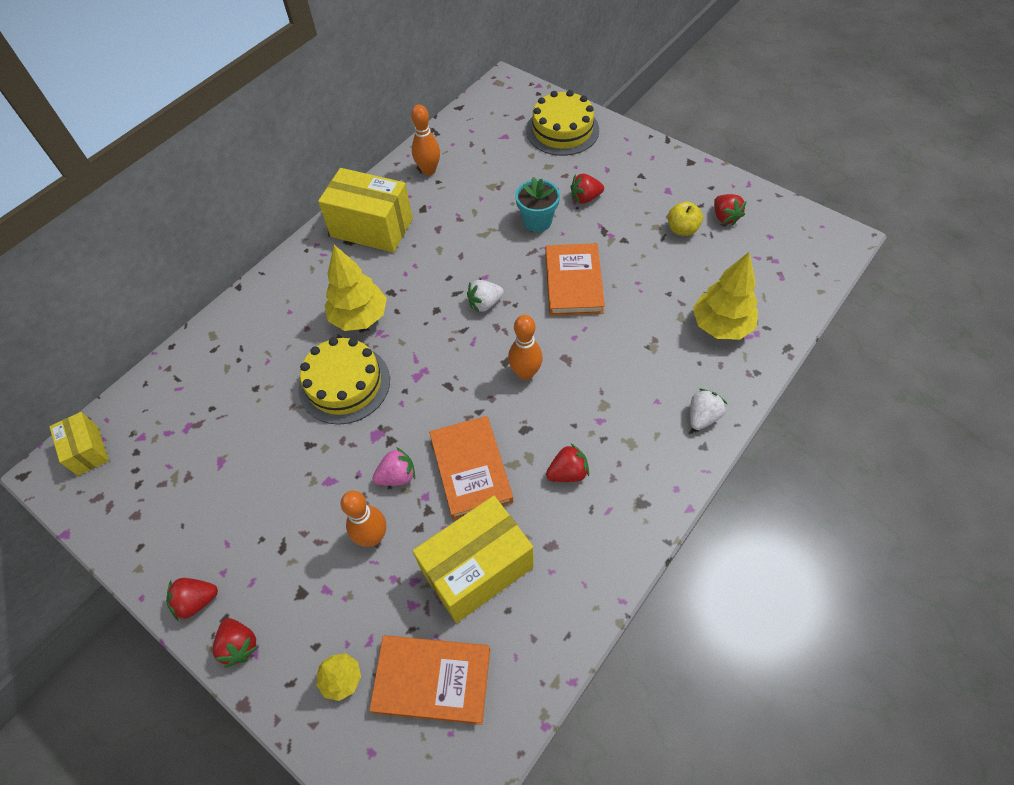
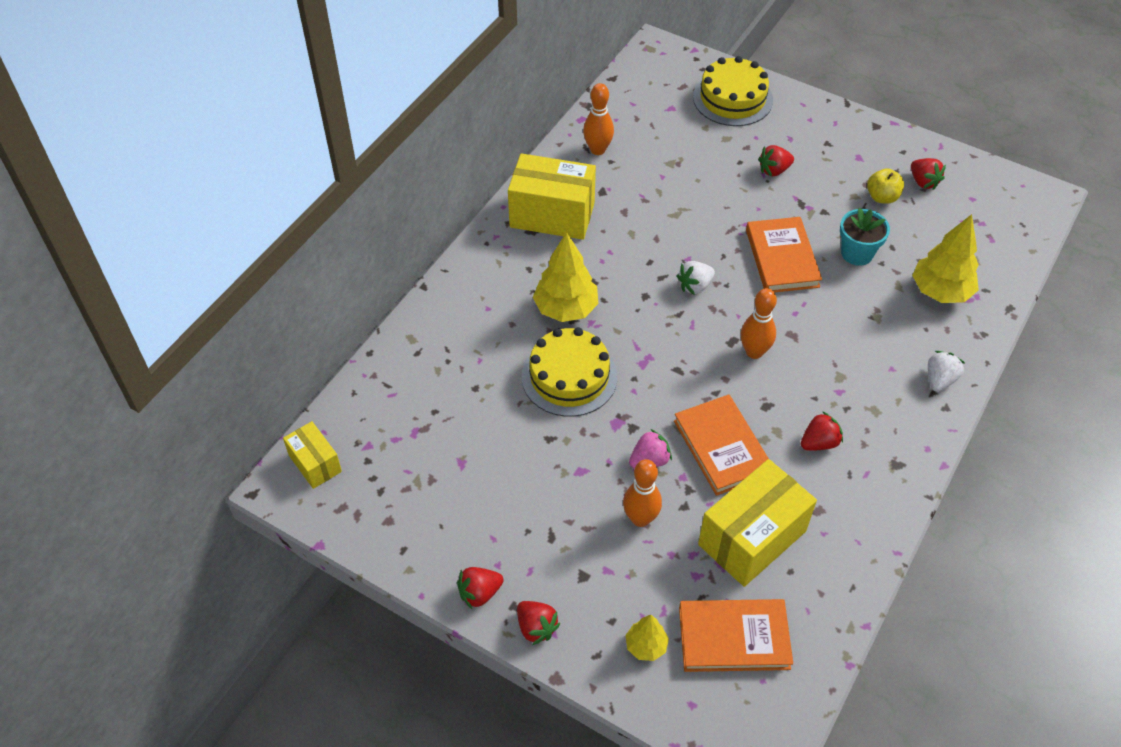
camera: 10 degrees left, 5 degrees down
(537, 221) = (729, 198): turquoise flower pot -> turquoise flower pot (857, 253)

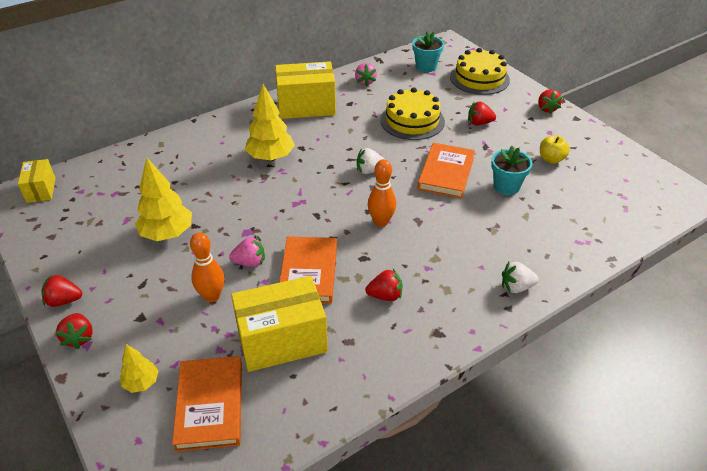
camera: 25 degrees right, 10 degrees down
(552, 215) = (306, 106): yellow box -> yellow box turned 45 degrees counterclockwise
(569, 376) = (239, 195): yellow cake -> yellow cake (412, 121)
(597, 150) = (365, 82): orange bowling pin -> pink strawberry
(656, 99) = (426, 66): none -> turquoise flower pot
(734, 637) = (210, 405): orange book -> orange book turned 60 degrees clockwise
(923, 182) = (591, 159): red strawberry -> red strawberry (546, 109)
(939, 380) = (516, 287): white strawberry -> white strawberry turned 150 degrees counterclockwise
(940, 291) = (558, 229): yellow tree -> yellow tree (167, 234)

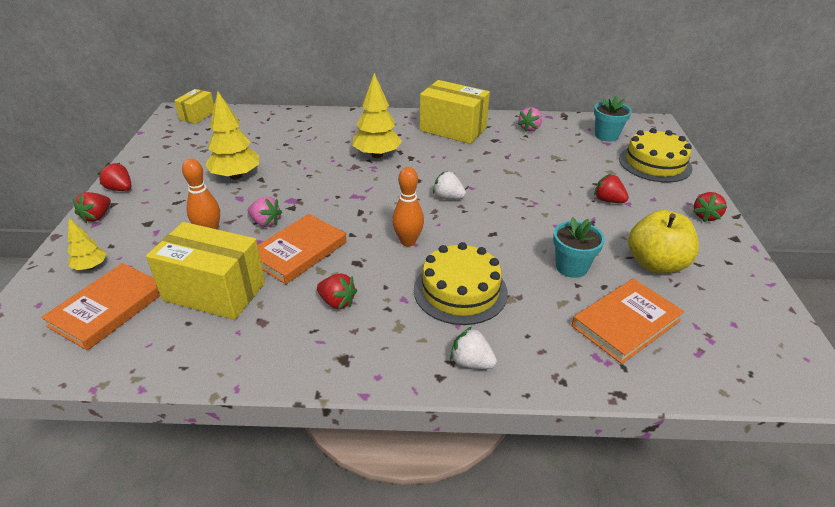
camera: 35 degrees right, 5 degrees down
(412, 121) = (538, 173): yellow cake -> yellow cake (460, 291)
(446, 173) = (520, 229): orange book -> orange book (625, 323)
(551, 159) = (655, 264): yellow apple -> yellow apple, size x1.73

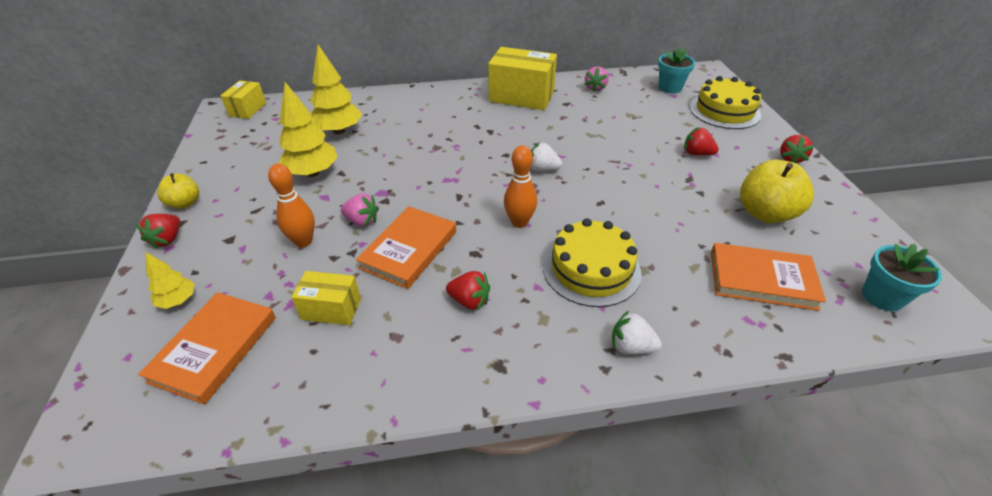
camera: 10 degrees left, 5 degrees up
(120, 189) = (185, 203): red strawberry -> yellow apple
(214, 291) = (331, 309): yellow box -> yellow box, size x0.55
(377, 155) = (455, 132): yellow tree -> yellow tree (339, 131)
(571, 267) = (689, 227): turquoise flower pot -> turquoise flower pot (882, 297)
(625, 323) = (762, 279): orange book -> orange book turned 60 degrees clockwise

